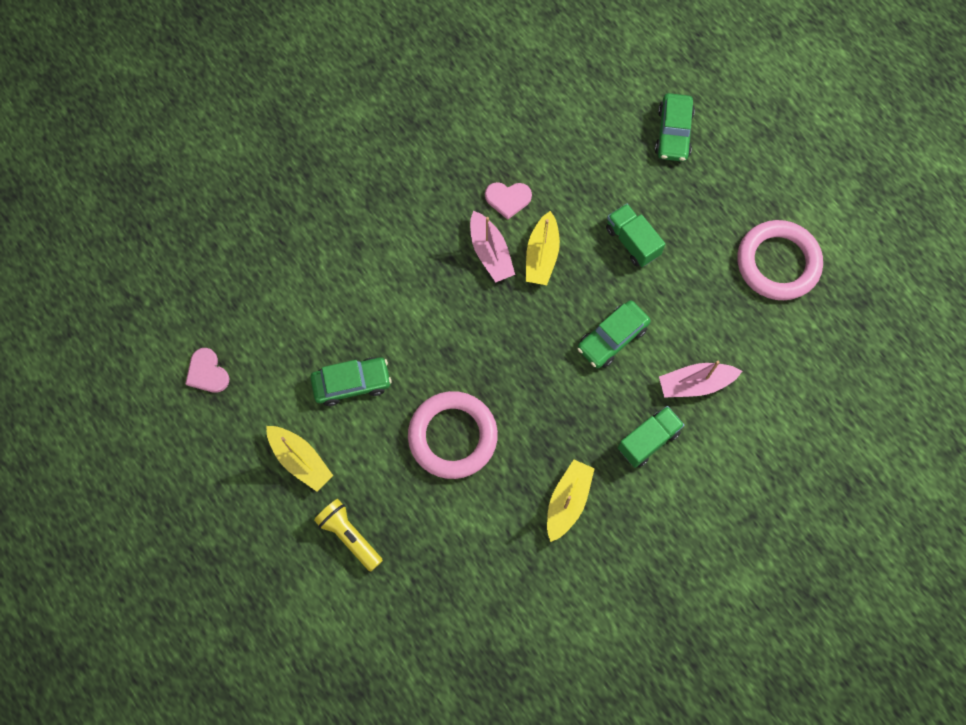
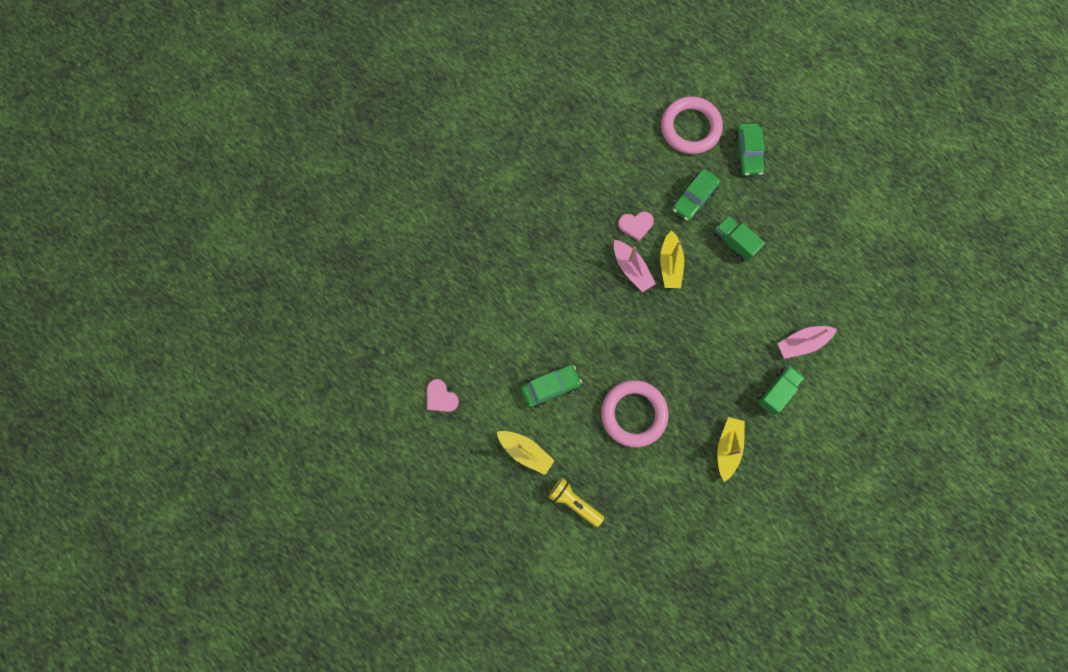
camera: 10 degrees left, 5 degrees up
(612, 338) = (735, 319): green car -> green car (694, 198)
(777, 263) = (843, 241): pink ring -> pink ring (690, 128)

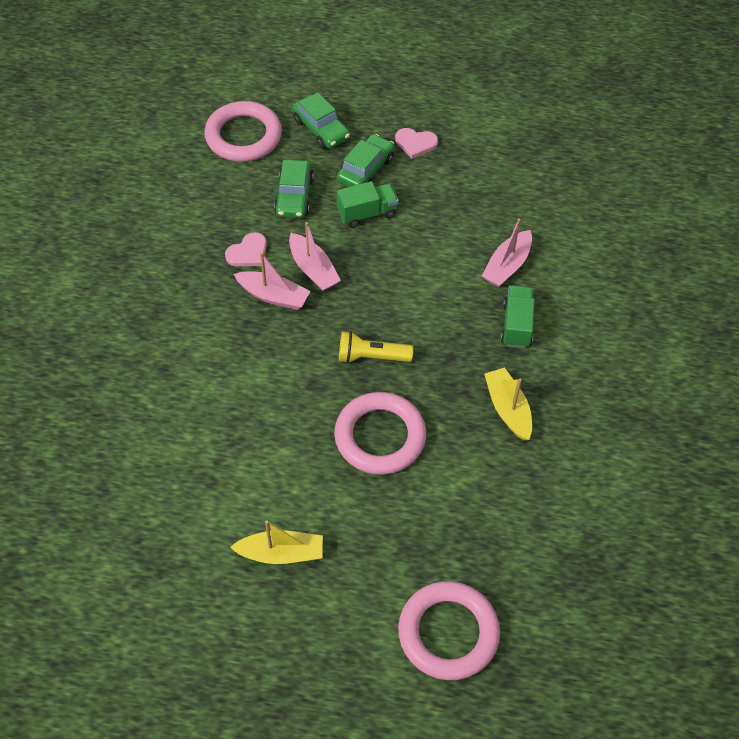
camera: 35 degrees left, 20 degrees down
(440, 397) = (133, 557): pink heart -> pink heart (415, 143)
(550, 387) = (263, 465): green car -> green car (366, 169)
(574, 502) = (378, 572): yellow flashlight -> yellow flashlight (371, 357)
(589, 568) = (448, 633): none -> pink ring
(670, 264) = (313, 269): yellow boat -> pink boat
(734, 243) = (367, 213): green truck -> green truck turned 150 degrees clockwise

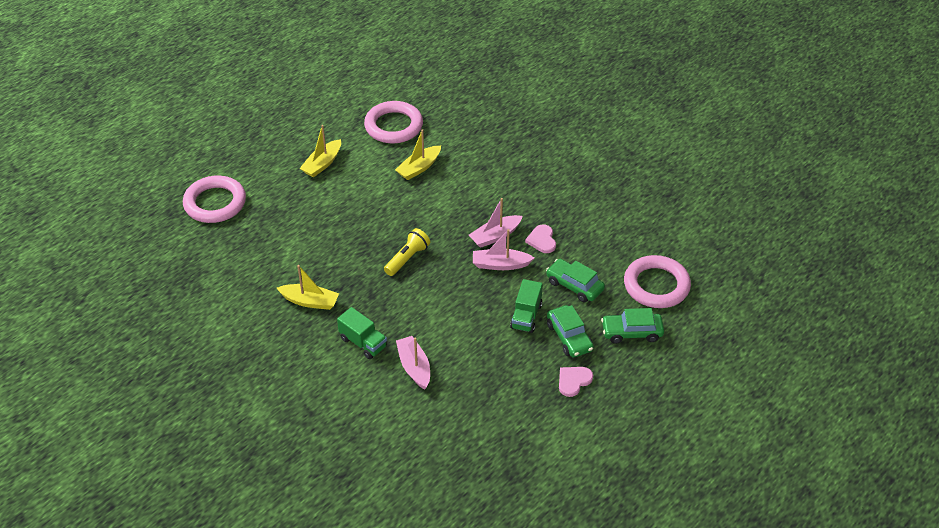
camera: 125 degrees right, 10 degrees down
(211, 436) = (419, 168): none -> yellow boat
(380, 437) = (350, 234): pink ring -> pink ring (393, 126)

